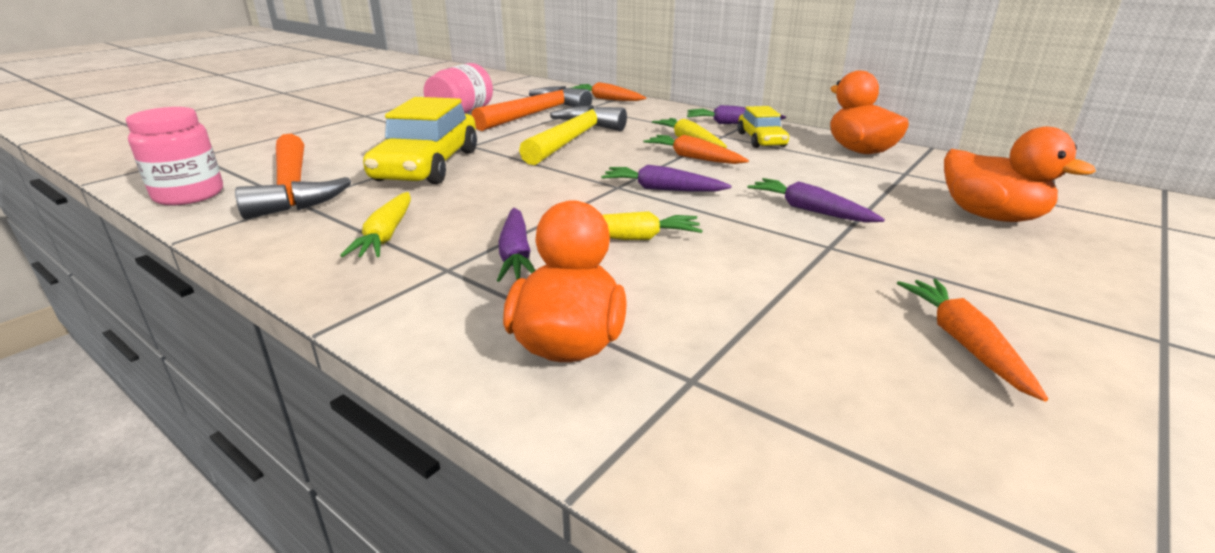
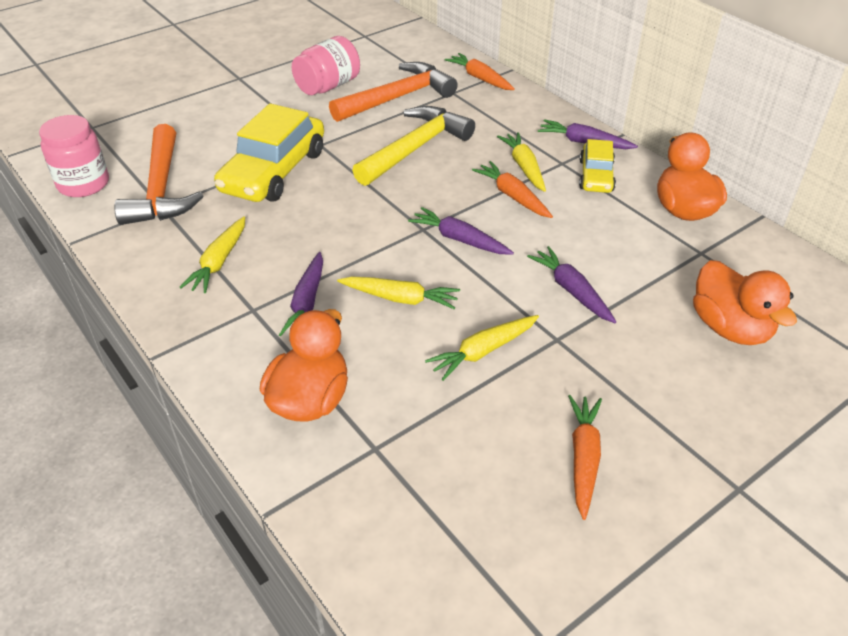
camera: 15 degrees right, 15 degrees up
(757, 267) = (483, 352): none -> yellow carrot

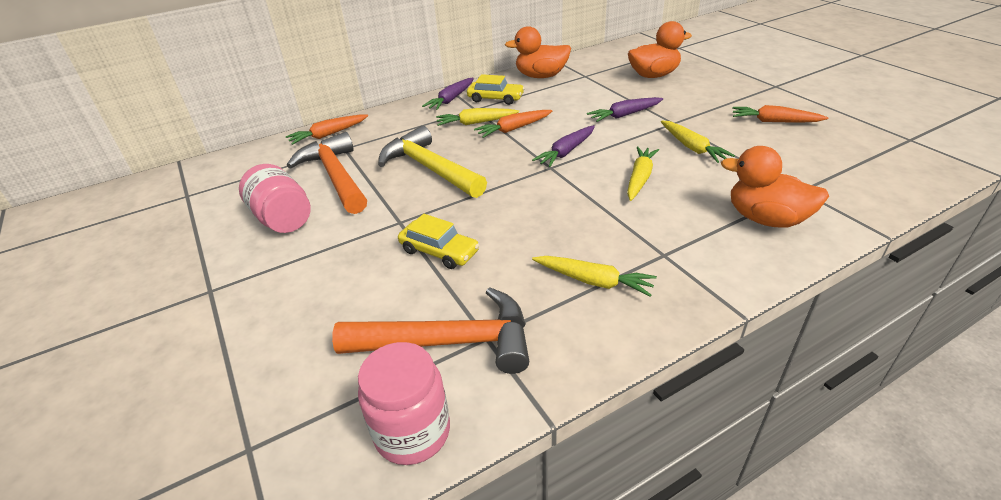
camera: 80 degrees left, 5 degrees down
(274, 171) = (439, 251): yellow car -> yellow car, size x0.55
(307, 303) = (651, 224): purple carrot -> none

